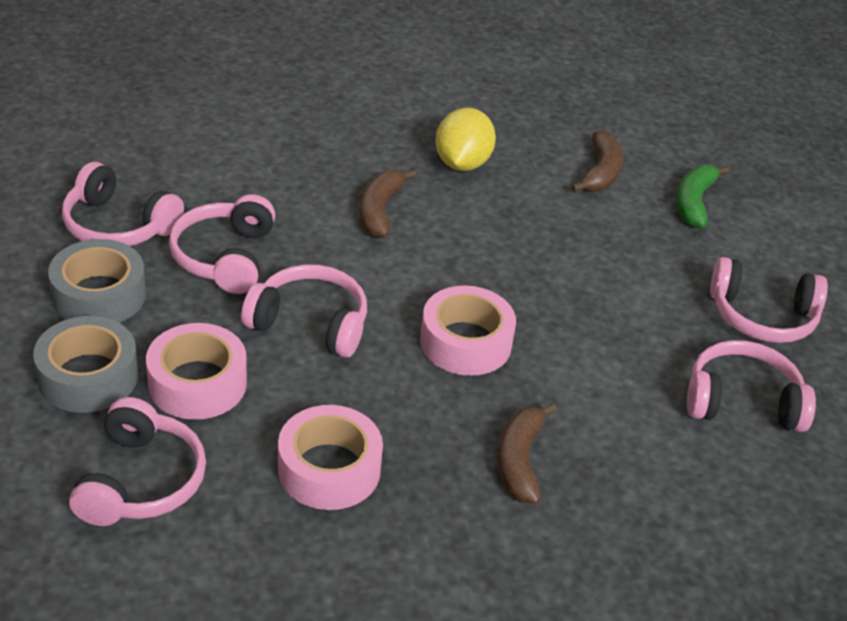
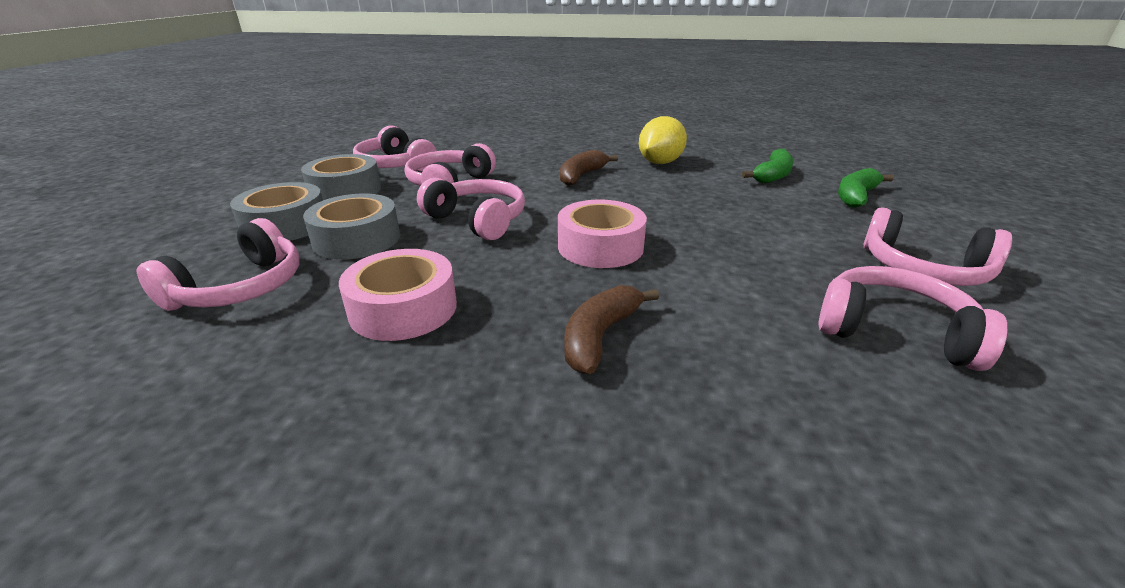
camera: 25 degrees right, 10 degrees down
(197, 383) = (357, 239): pink tape -> grey tape
(600, 172) = (772, 175): brown banana -> green banana

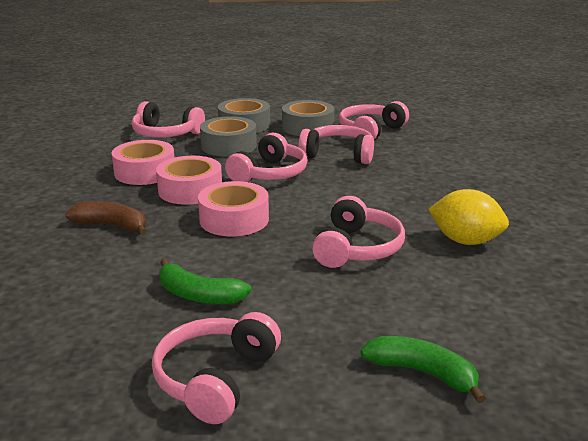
camera: 80 degrees right, 5 degrees down
(499, 271) = (190, 190): none -> pink tape
(581, 176) = (391, 202): brown banana -> none
(772, 175) = (469, 315): green banana -> green banana (198, 295)
(893, 331) = (107, 335): pink headphones -> pink headphones (357, 248)

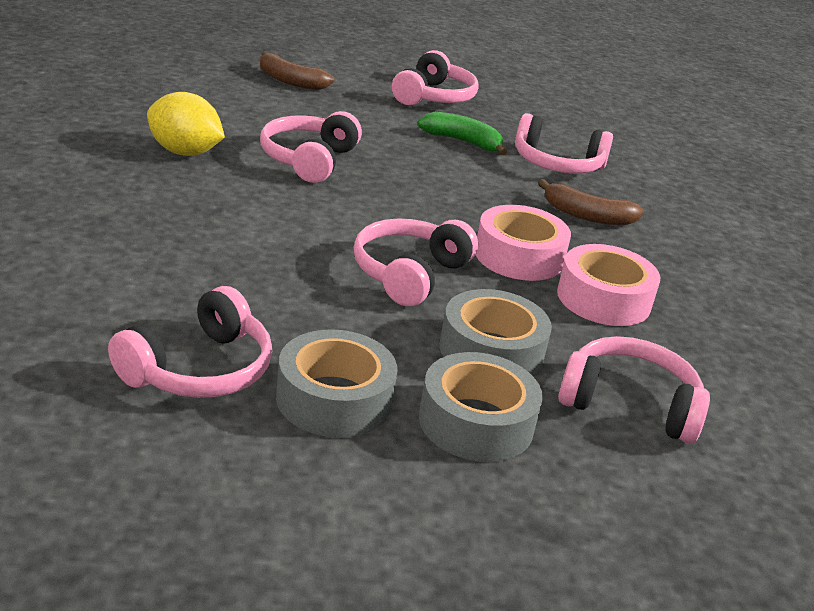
camera: 175 degrees right, 5 degrees up
(234, 219) = (447, 207): pink tape -> none
(338, 155) = (289, 304): pink headphones -> pink headphones (557, 164)
(422, 373) = (290, 81): green banana -> brown banana

